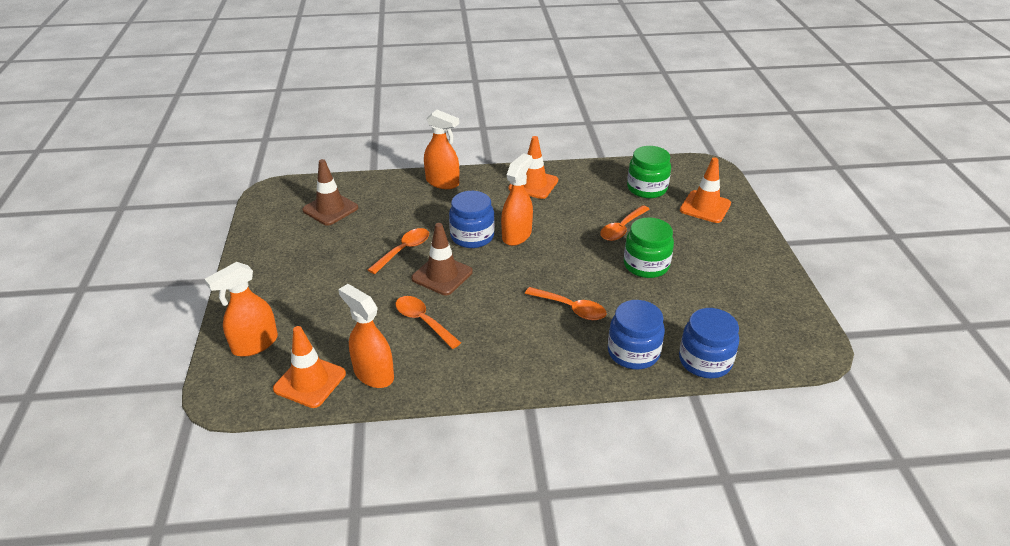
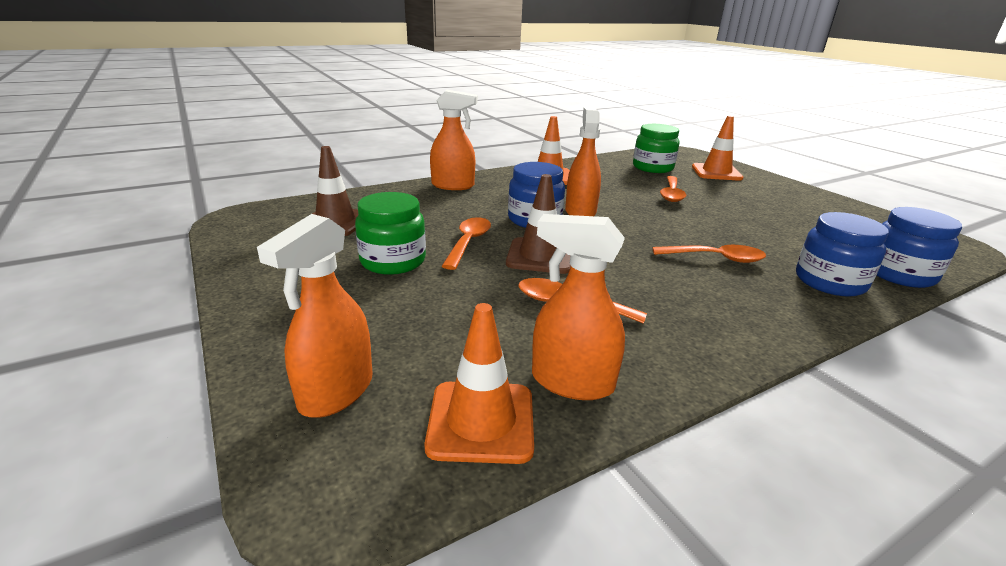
camera: 25 degrees left, 10 degrees down
(646, 265) = (730, 214): green jar -> green jar (393, 261)

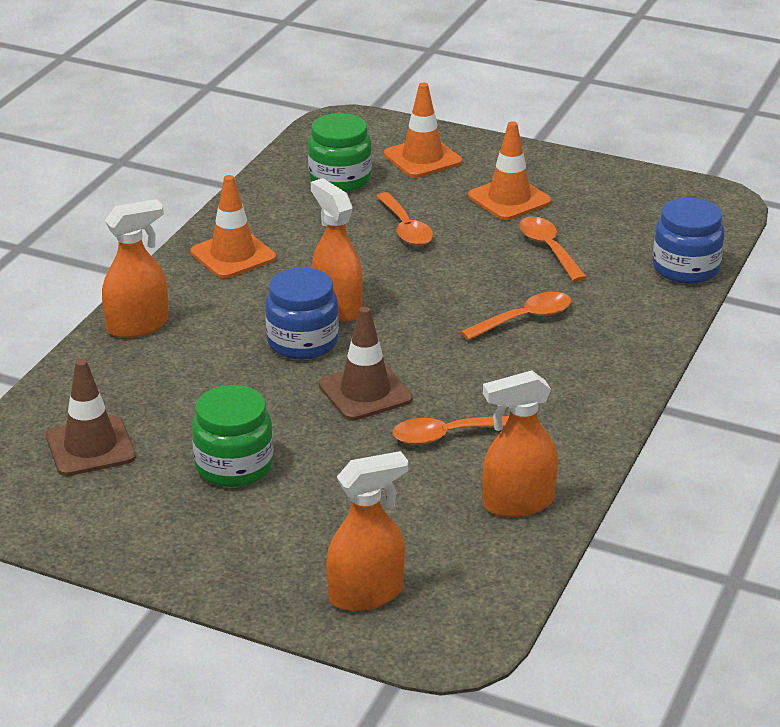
camera: 35 degrees left, 5 degrees up
(336, 392) = (366, 594): orange spray bottle -> orange spray bottle turned 105 degrees counterclockwise
(468, 242) = (275, 408): orange spoon -> orange spoon (548, 249)
(481, 421) = (488, 560): orange traffic cone -> orange traffic cone (509, 199)
(829, 282) = (636, 306): blue jar -> none

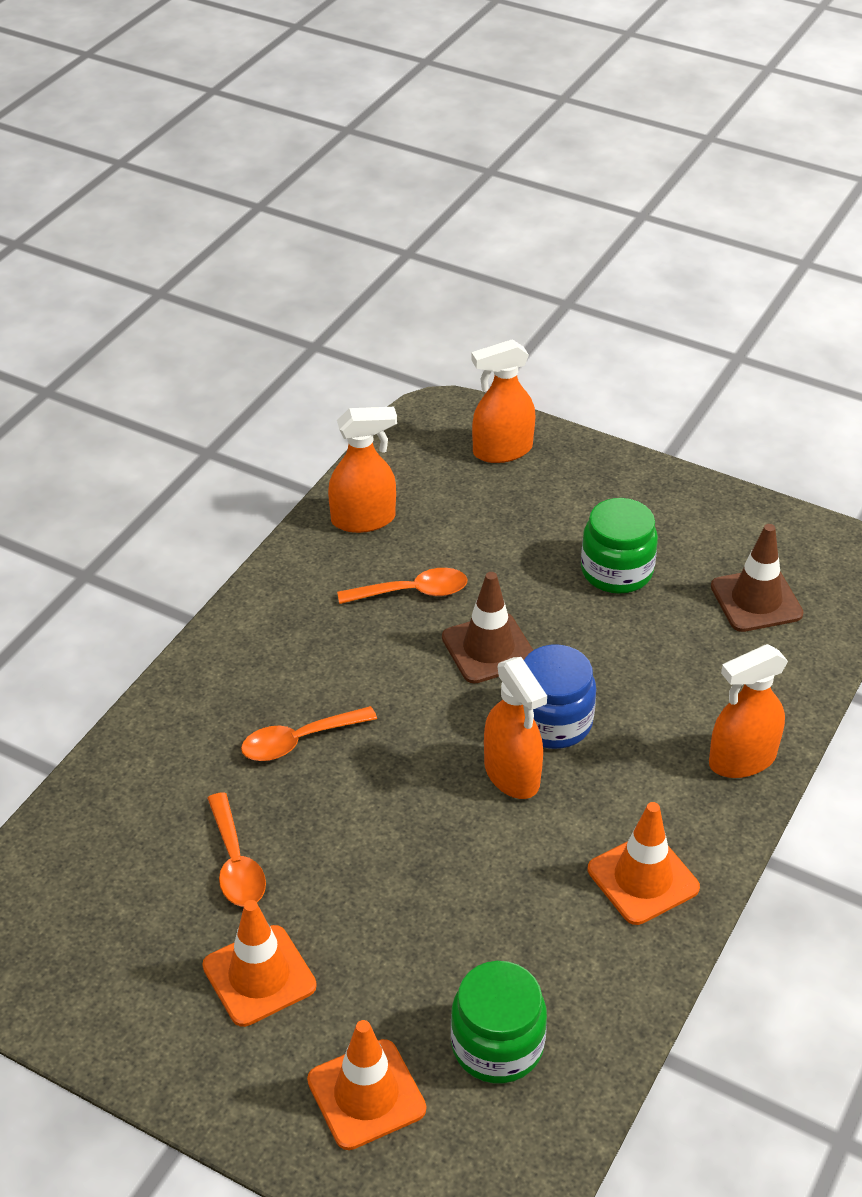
camera: 175 degrees left, 10 degrees up
(405, 228) = (414, 919): orange spoon -> none
(686, 268) = (79, 813): blue jar -> none

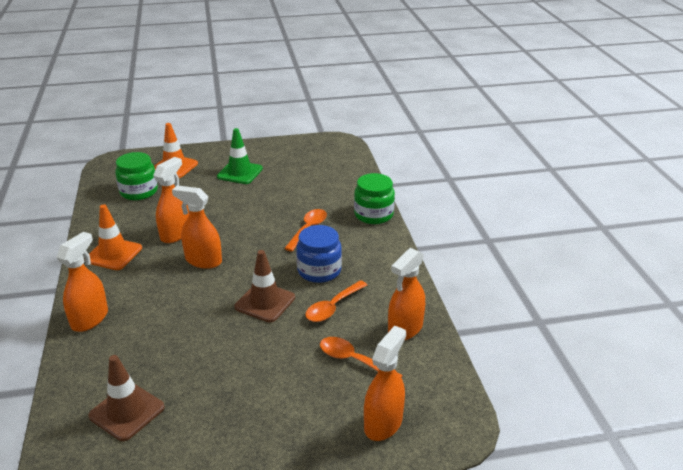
camera: 140 degrees right, 10 degrees down
(236, 863) = (284, 190): orange spoon -> orange spoon (353, 360)
(259, 976) = (240, 173): orange traffic cone -> green traffic cone
(511, 865) = (175, 234): none -> orange spray bottle
(553, 722) = (202, 288): blue jar -> blue jar (319, 271)
(616, 571) = (231, 381): green jar -> green jar (373, 215)

